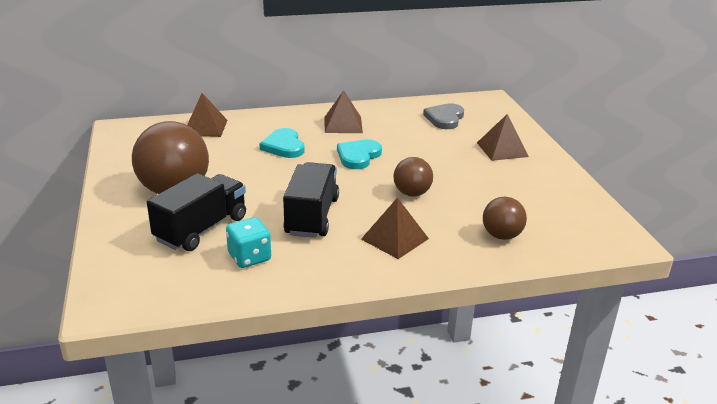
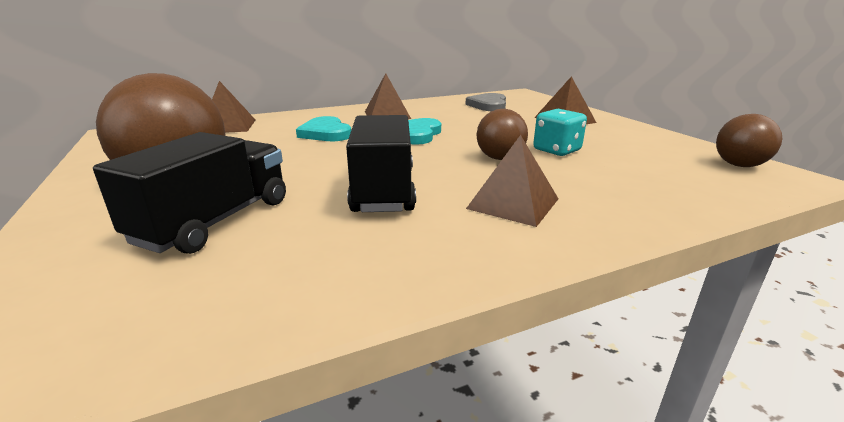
camera: 10 degrees left, 5 degrees down
(249, 257) = (299, 251): turquoise dice -> turquoise dice (556, 150)
(501, 236) = (646, 186): brown ball -> brown ball (739, 165)

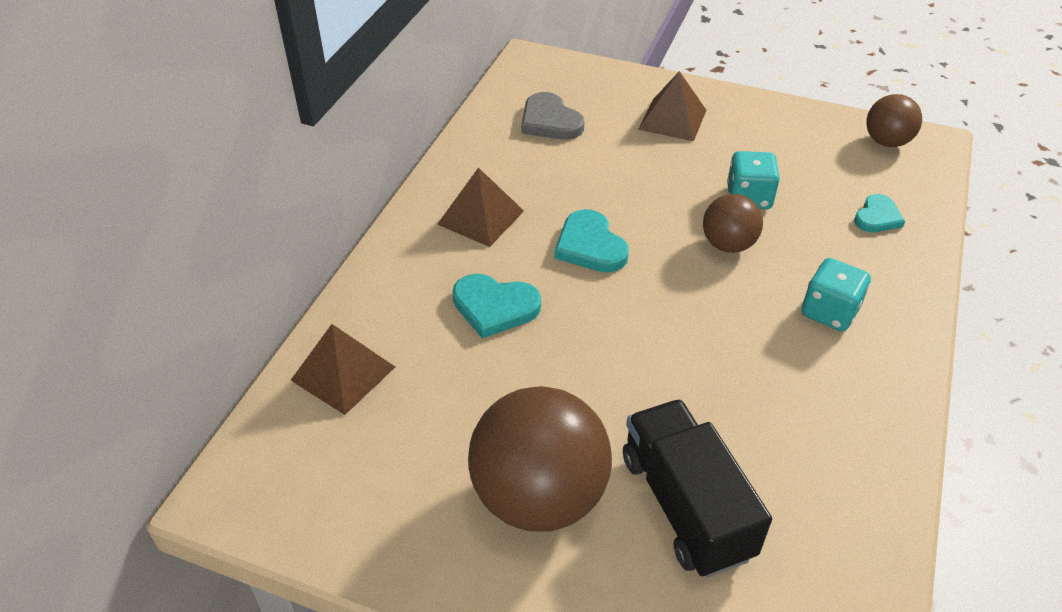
camera: 45 degrees left, 20 degrees up
(383, 190) = (726, 365): black truck -> none
(513, 203) = (829, 312): brown pyramid -> turquoise dice
(656, 186) = (877, 217): none -> turquoise heart

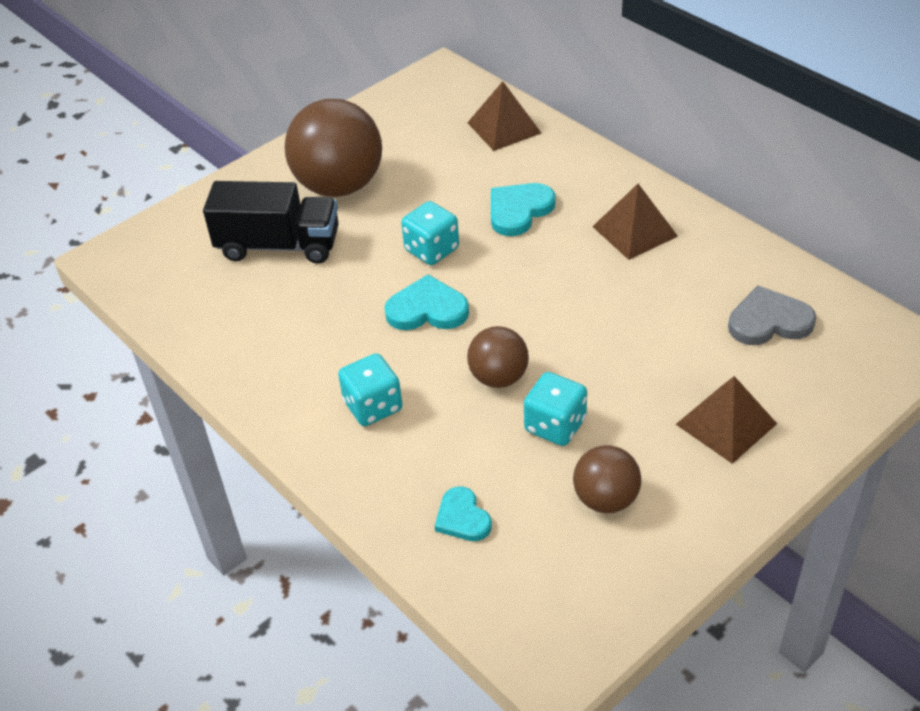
camera: 120 degrees right, 0 degrees up
(590, 246) = (555, 286): turquoise heart -> turquoise heart (427, 309)
(599, 354) = (432, 250): none -> turquoise dice
(886, 142) = (580, 612): brown ball -> brown ball (605, 499)

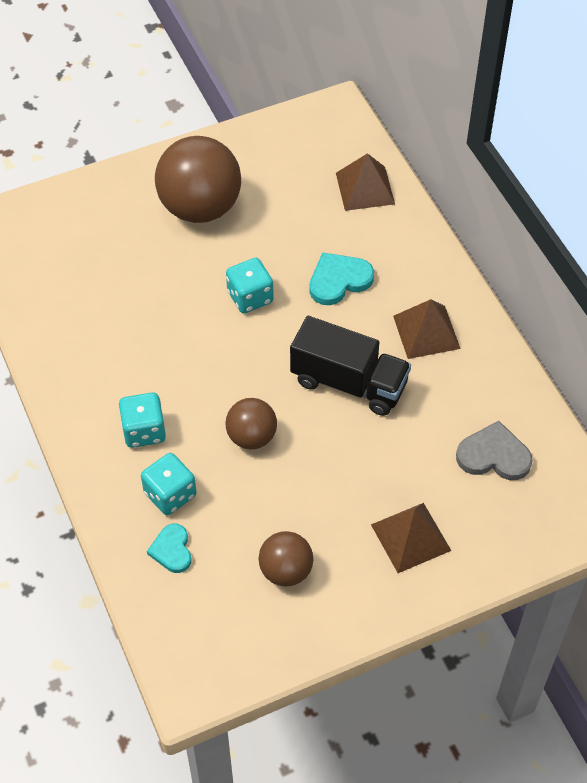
camera: 15 degrees right, 10 degrees up
(279, 245) = (128, 254): black truck -> black truck (349, 383)
(427, 309) = (222, 355): turquoise heart -> none
(555, 425) = (276, 494): turquoise dice -> turquoise dice (170, 494)

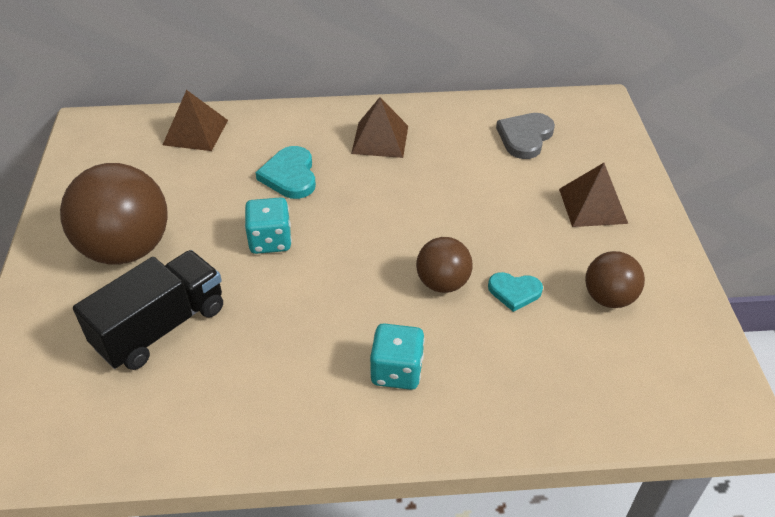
camera: 70 degrees left, 10 degrees down
(170, 494) = (489, 368): turquoise dice -> none
(172, 550) = (561, 384): turquoise heart -> turquoise heart (514, 292)
(349, 383) = (410, 200): black truck -> black truck (161, 327)

